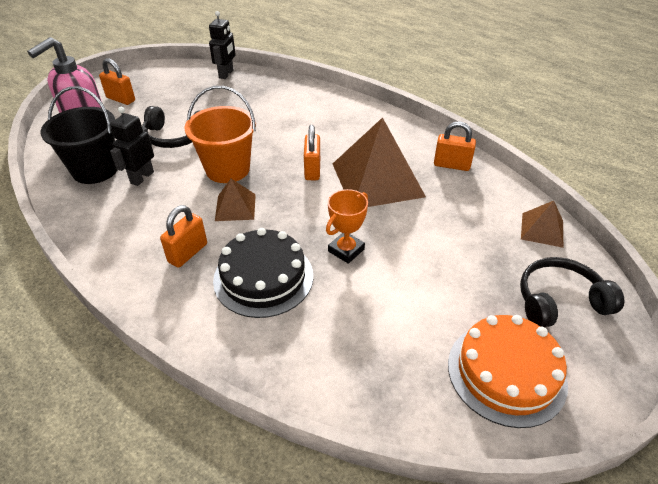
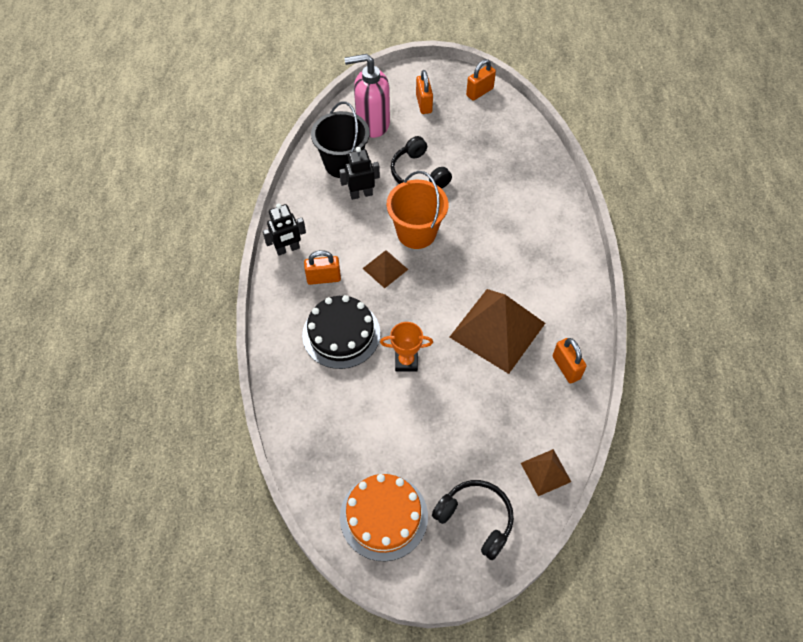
camera: 50 degrees right, 15 degrees up
(226, 74) = (525, 134): black robot -> black robot (288, 249)
(312, 170) = (467, 282): orange padlock -> orange padlock (479, 92)

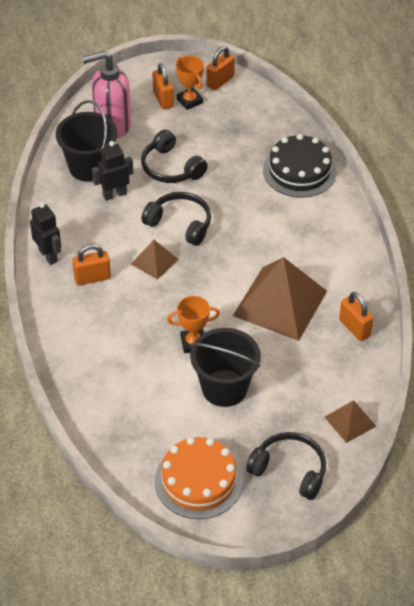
camera: 10 degrees left, 10 degrees down
(288, 249) = (48, 255): black robot -> black robot turned 90 degrees counterclockwise
(341, 334) = (121, 327): black cake -> black cake (299, 171)
(416, 232) = (180, 224): orange bucket -> black headphones
(427, 415) = (224, 388): none -> black bucket
(448, 108) = (189, 101): none -> orange trophy

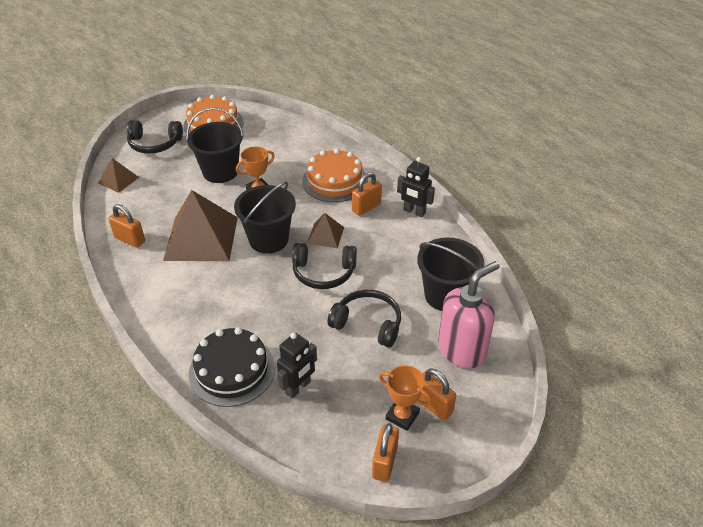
camera: 155 degrees right, 5 degrees down
(102, 325) = (334, 181): none -> orange cake
(114, 194) = (401, 278): black robot -> black robot (298, 388)
(213, 277) = (268, 239): none -> black bucket

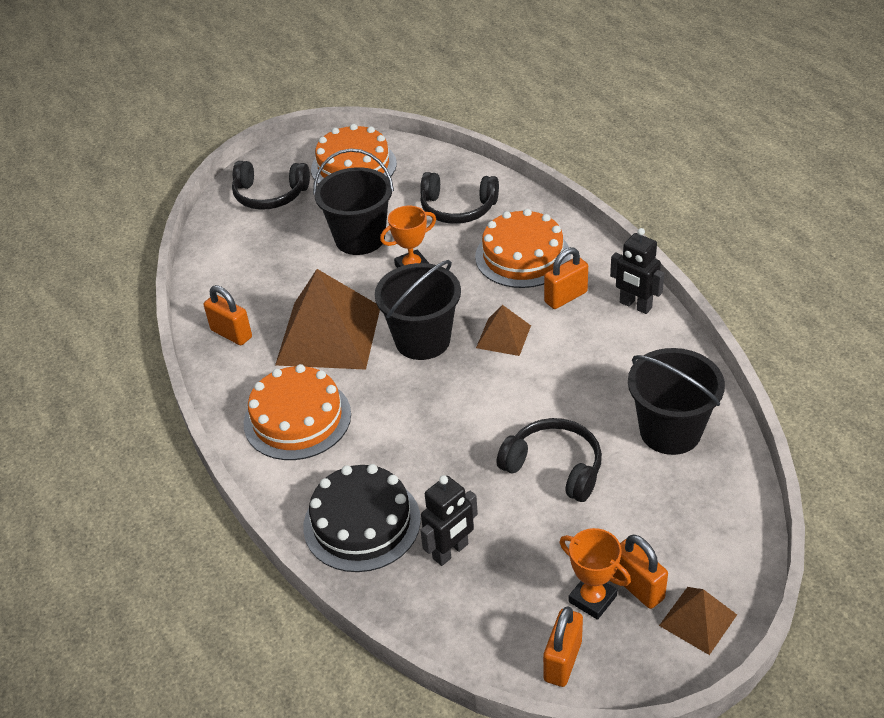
camera: 10 degrees right, 0 degrees up
(118, 180) = (218, 247): brown pyramid -> brown pyramid (698, 620)
(181, 297) = (297, 418): none -> orange cake
(323, 273) = (497, 391): black headphones -> black headphones (457, 208)
(462, 350) = (686, 511): pink soap dispenser -> none

